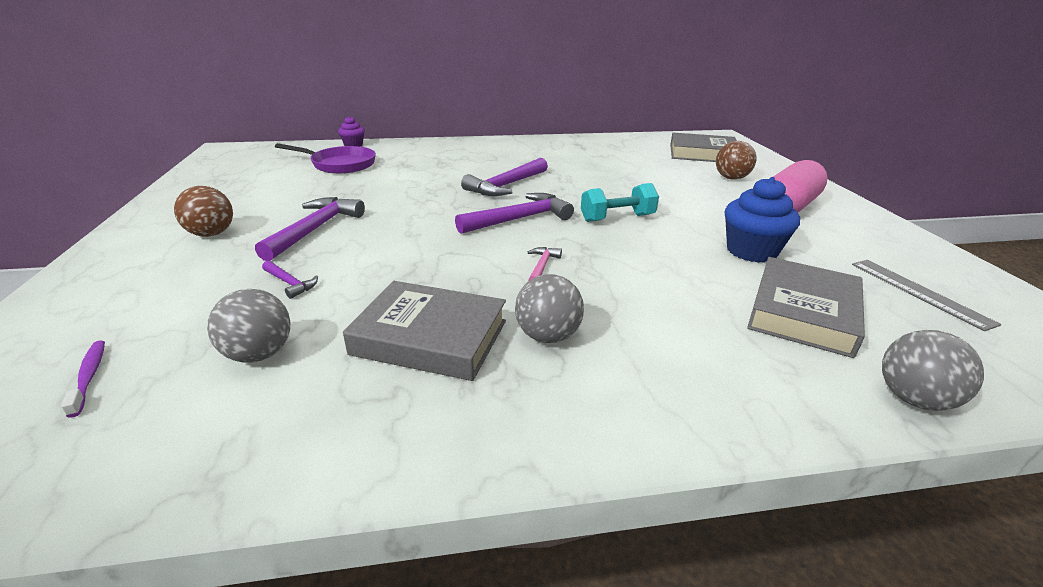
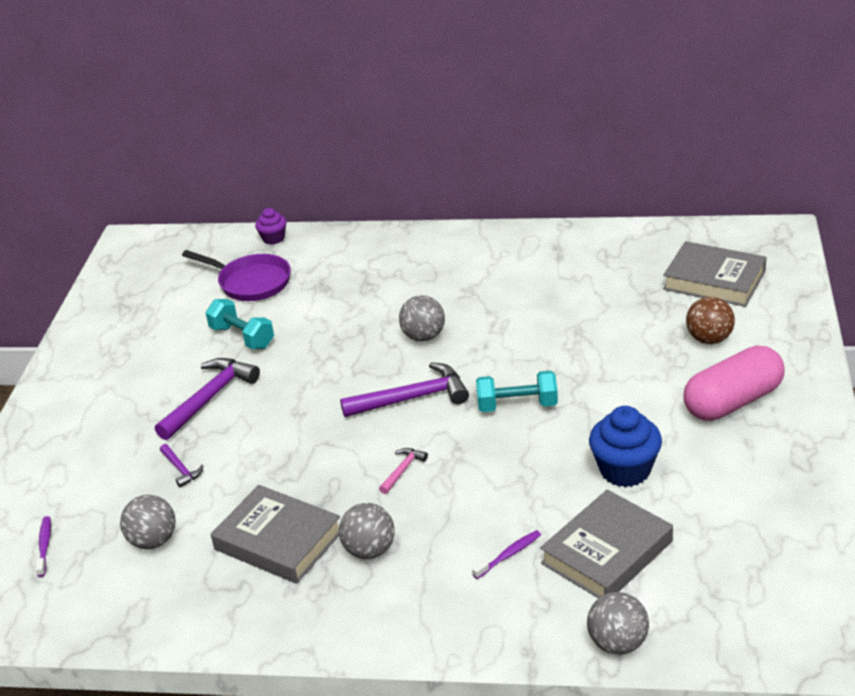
camera: 20 degrees right, 5 degrees up
(211, 234) = (118, 397): brown ball -> none
(340, 192) = (242, 337): none -> turquoise dumbbell
(506, 185) = (423, 336): purple hammer -> grey ball
(706, 324) = (509, 555): none -> purple toothbrush
(919, 292) = (747, 542): grey ruler -> none

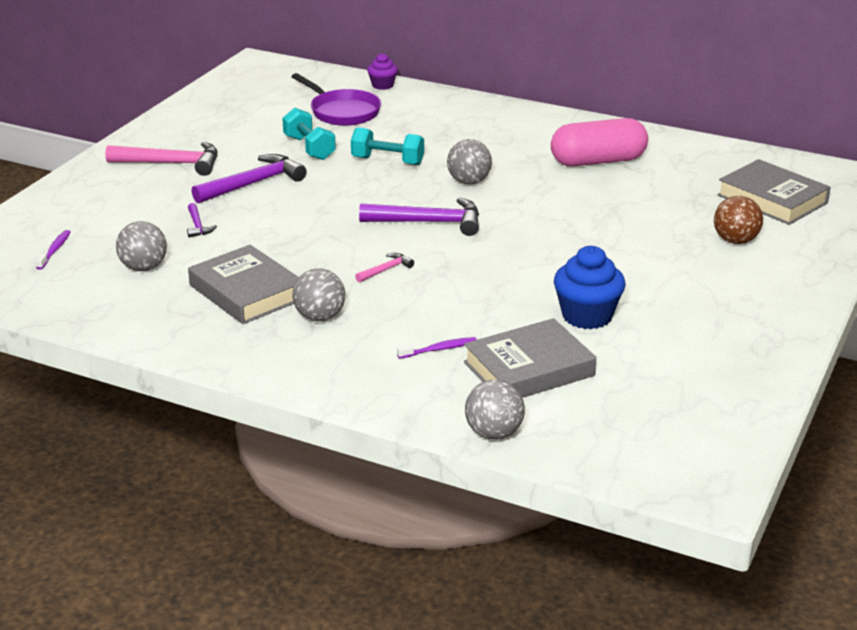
camera: 15 degrees right, 5 degrees down
(109, 396) = (171, 164): none -> pink hammer
(517, 405) = (520, 248): turquoise dumbbell -> turquoise dumbbell (387, 161)
(733, 401) = (725, 291): pink capsule -> pink capsule (598, 161)

